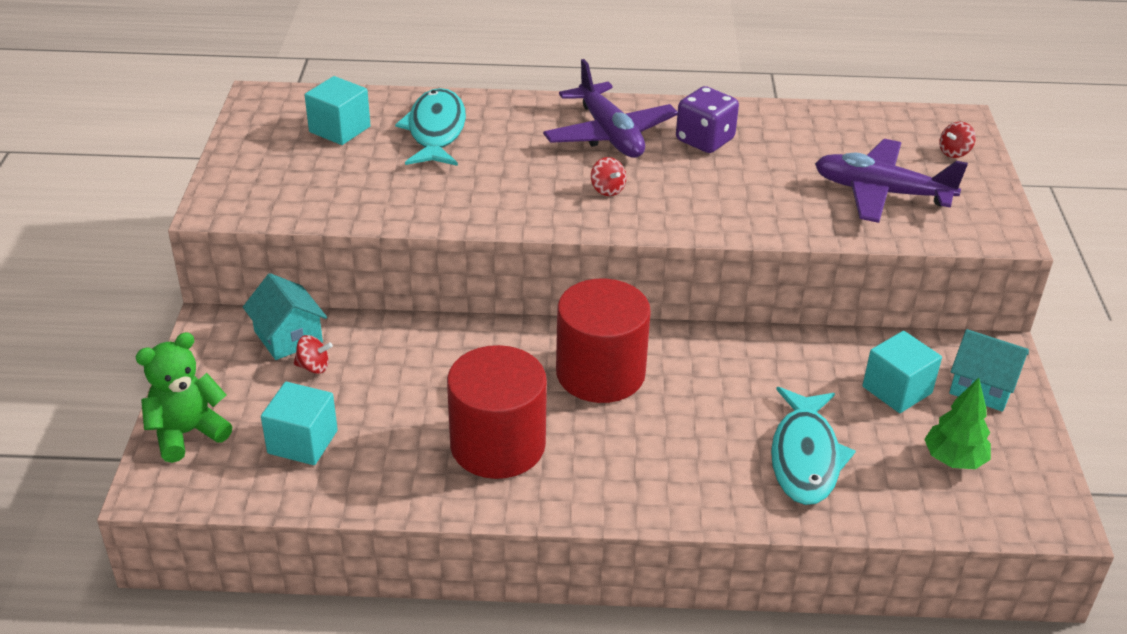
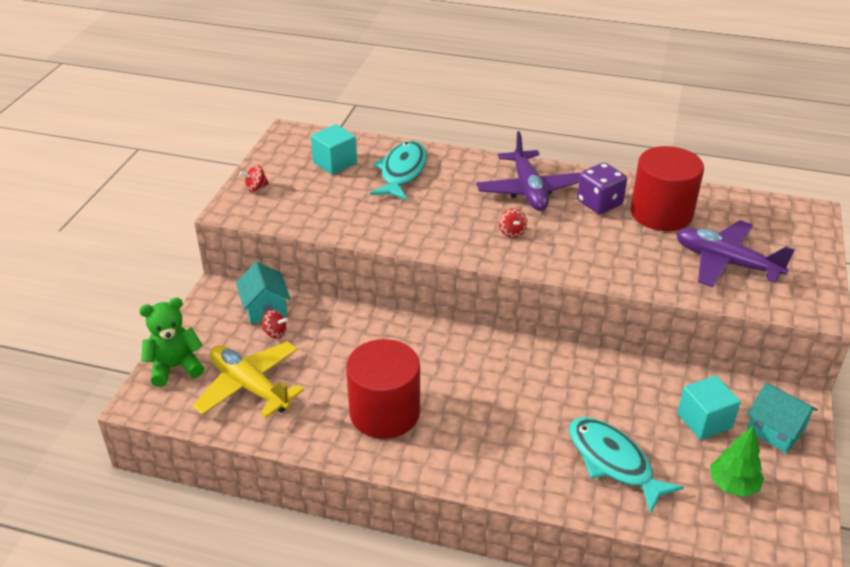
camera: 15 degrees right, 0 degrees up
(302, 442) = (249, 387): turquoise cube -> yellow plane
(600, 373) = (477, 370): red cylinder -> red cylinder (661, 213)
(805, 457) = (613, 462): turquoise fish -> turquoise fish turned 120 degrees clockwise
(954, 152) = (797, 238): red spinning top -> red spinning top (256, 187)

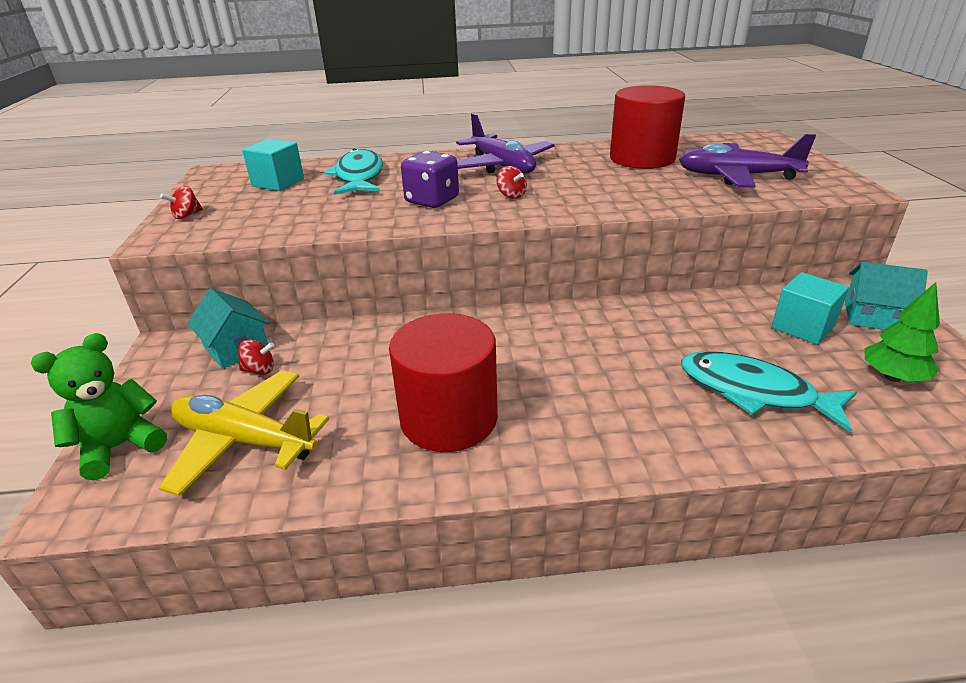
camera: 20 degrees left, 5 degrees down
(599, 203) = (579, 162): purple dice -> purple dice (432, 200)

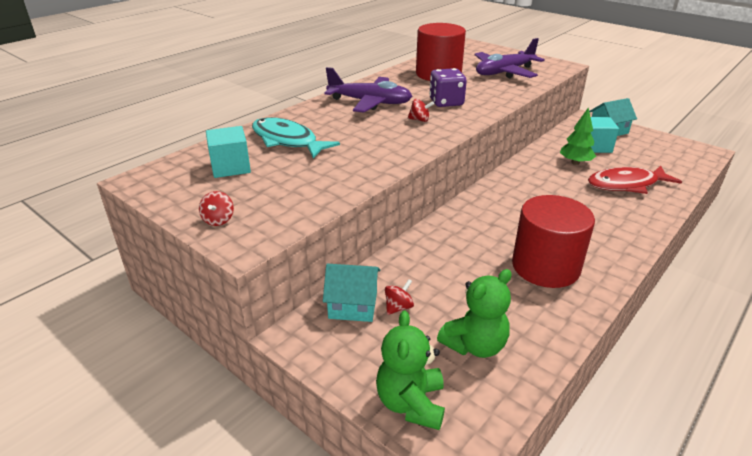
camera: 45 degrees left, 0 degrees up
(244, 440) = (475, 345): yellow plane -> green teddy bear
(432, 200) = (380, 139): purple dice -> purple dice (446, 102)
(754, 392) = (626, 185): turquoise fish -> red fish
(892, 377) = (653, 155): green tree -> green tree (575, 162)

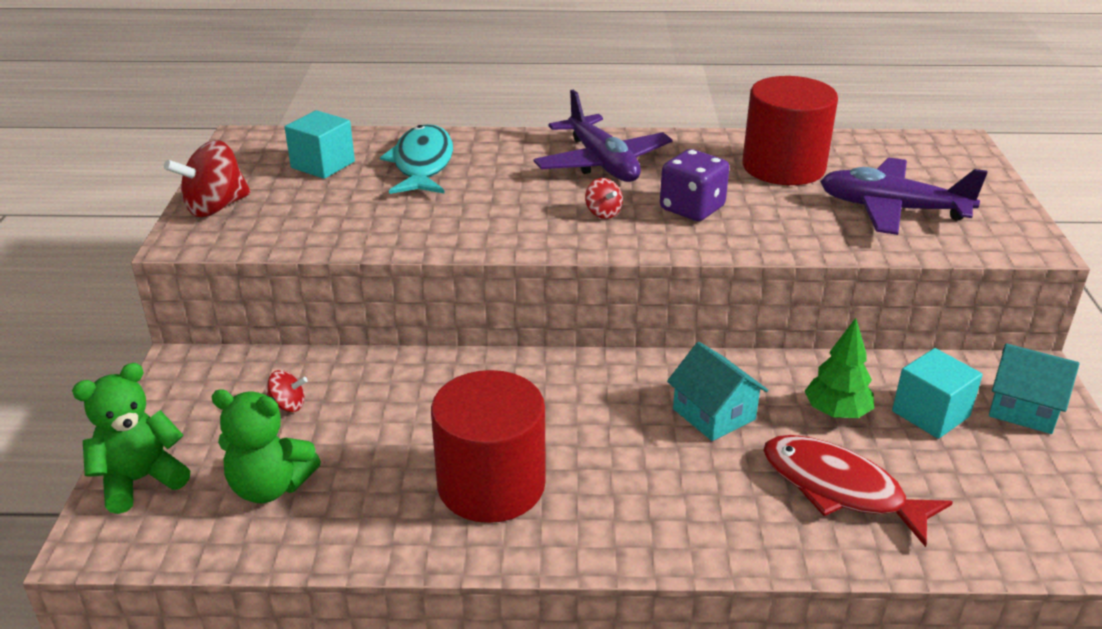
camera: 50 degrees right, 0 degrees up
(218, 220) = (215, 207): red spinning top -> red spinning top, size x1.92
(353, 305) = (262, 375): turquoise house -> turquoise house (714, 414)

